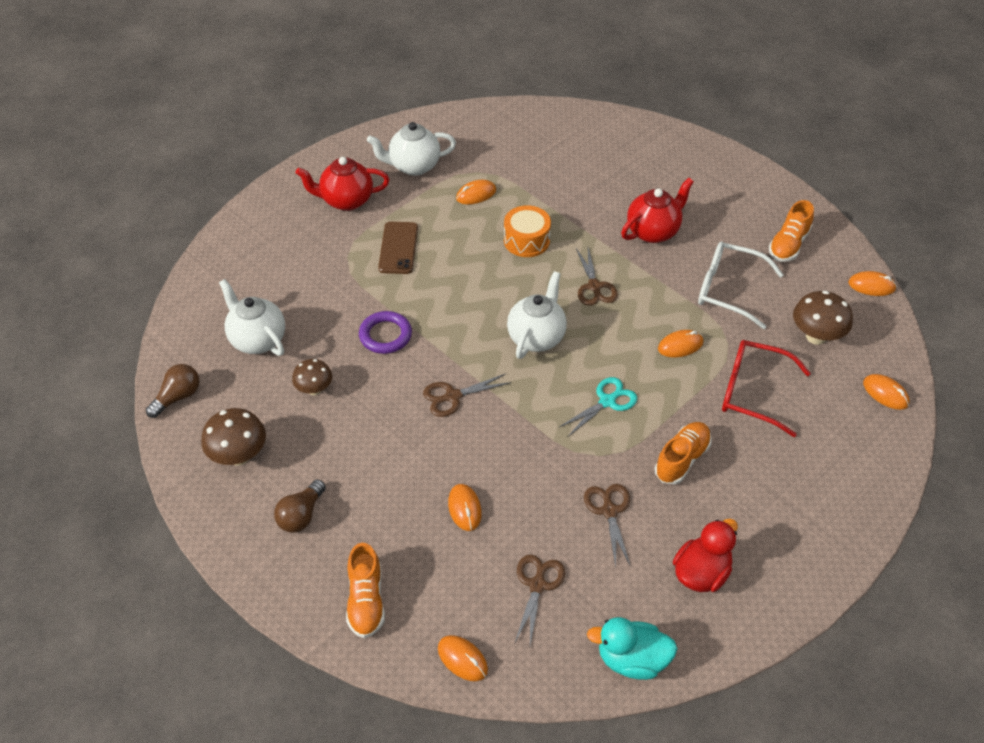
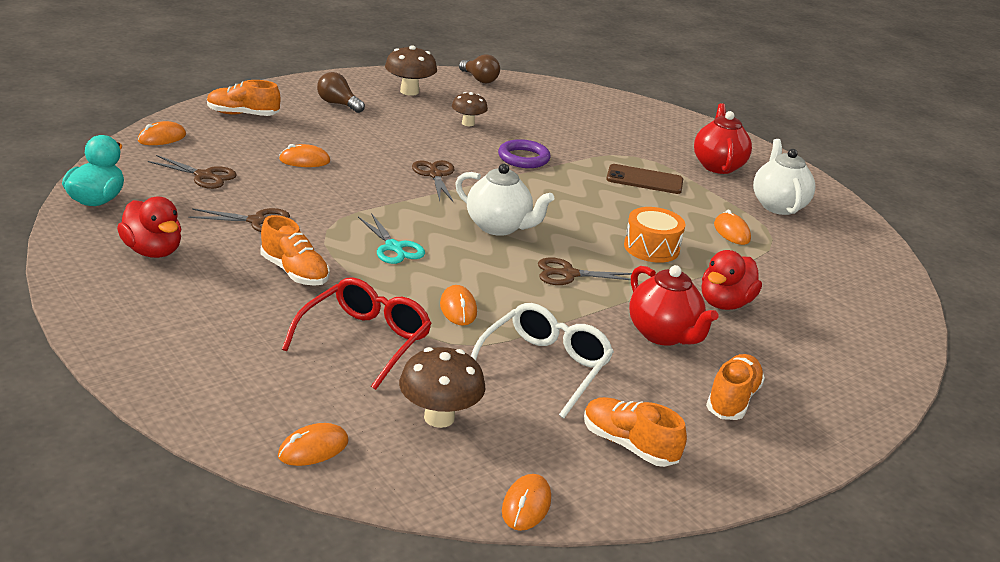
camera: 95 degrees right, 20 degrees down
(257, 340) = (533, 110): white teapot -> none
(592, 200) = (725, 303): none -> red duck
(712, 199) = (732, 400): none -> orange shoe

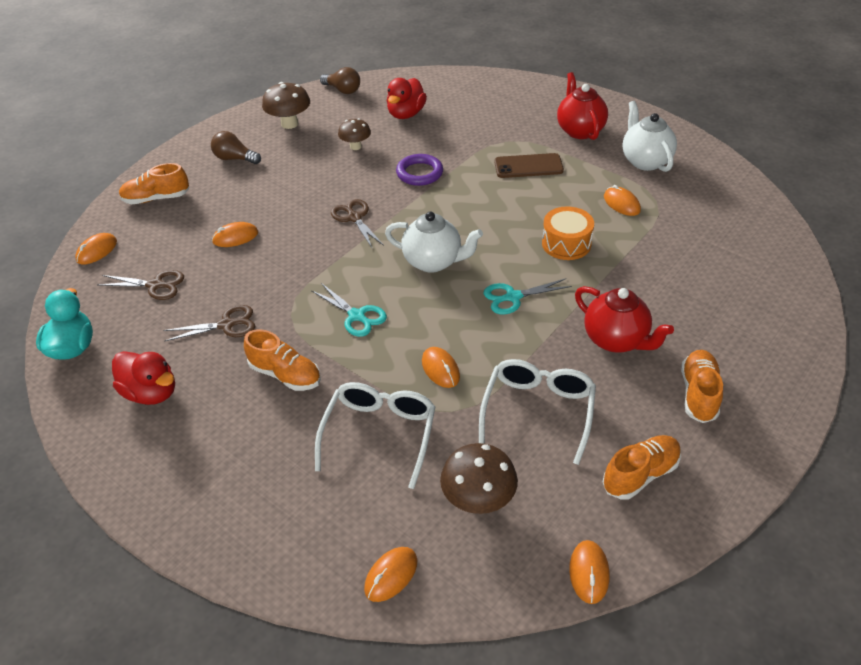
camera: 10 degrees left, 15 degrees up
(365, 340) = (380, 434): red glasses -> white glasses
(569, 274) = (513, 297): brown scissors -> turquoise scissors
(629, 445) = (640, 474): orange shoe -> orange shoe turned 120 degrees clockwise
(725, 303) = (649, 287): red duck -> red duck (406, 114)

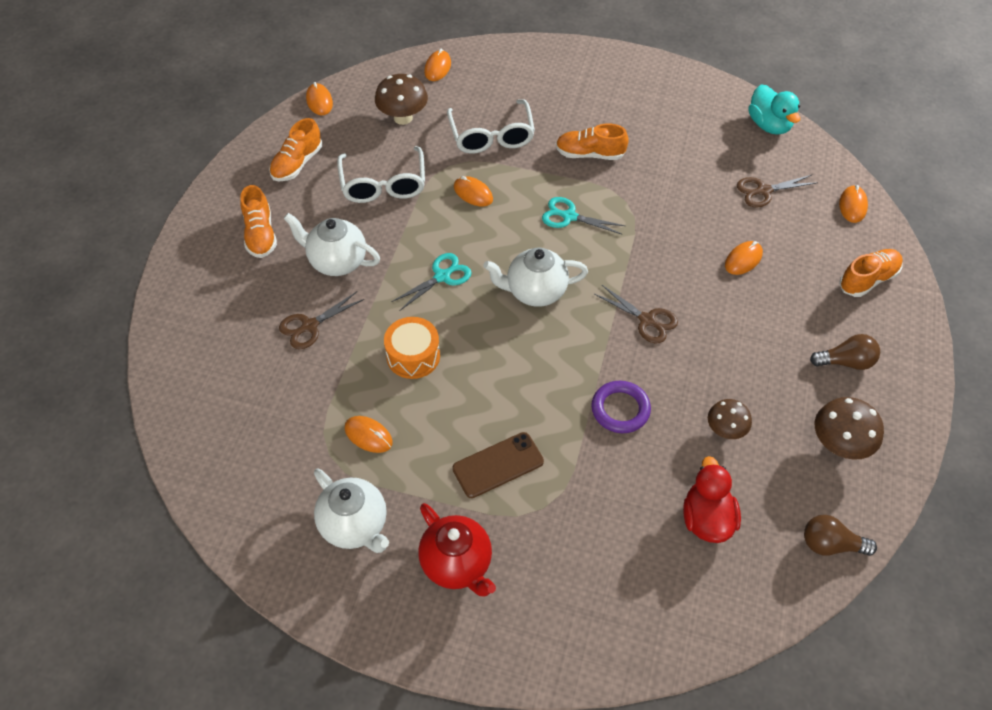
camera: 155 degrees right, 10 degrees up
(151, 392) = (676, 114): red duck -> none
(226, 325) = (670, 176): brown scissors -> brown scissors (310, 326)
(616, 340) = (337, 262): red teapot -> white teapot

